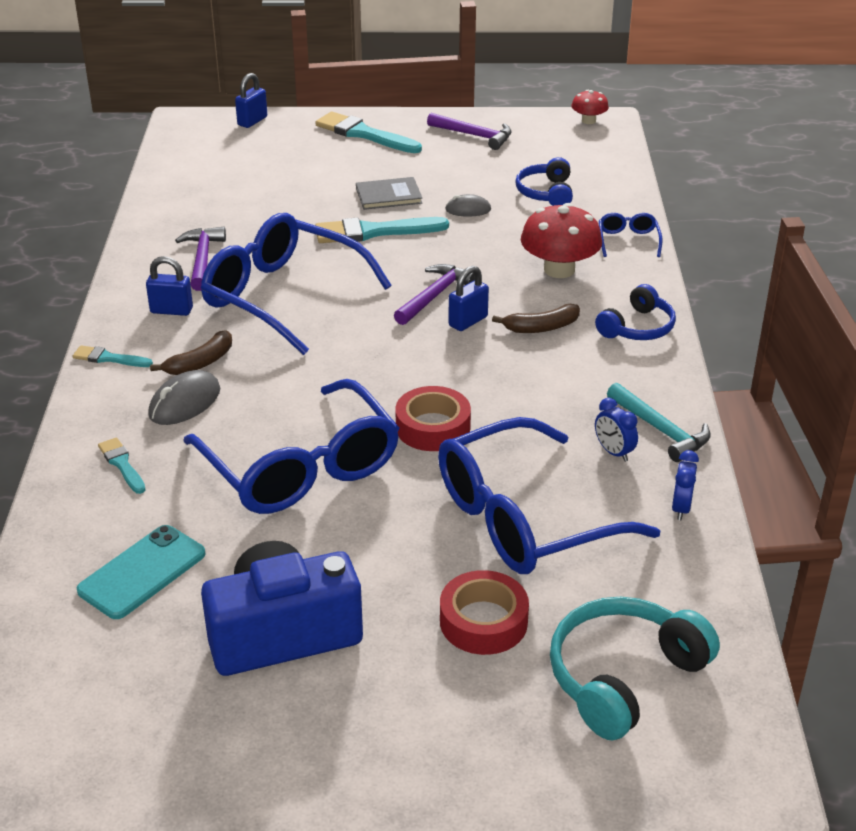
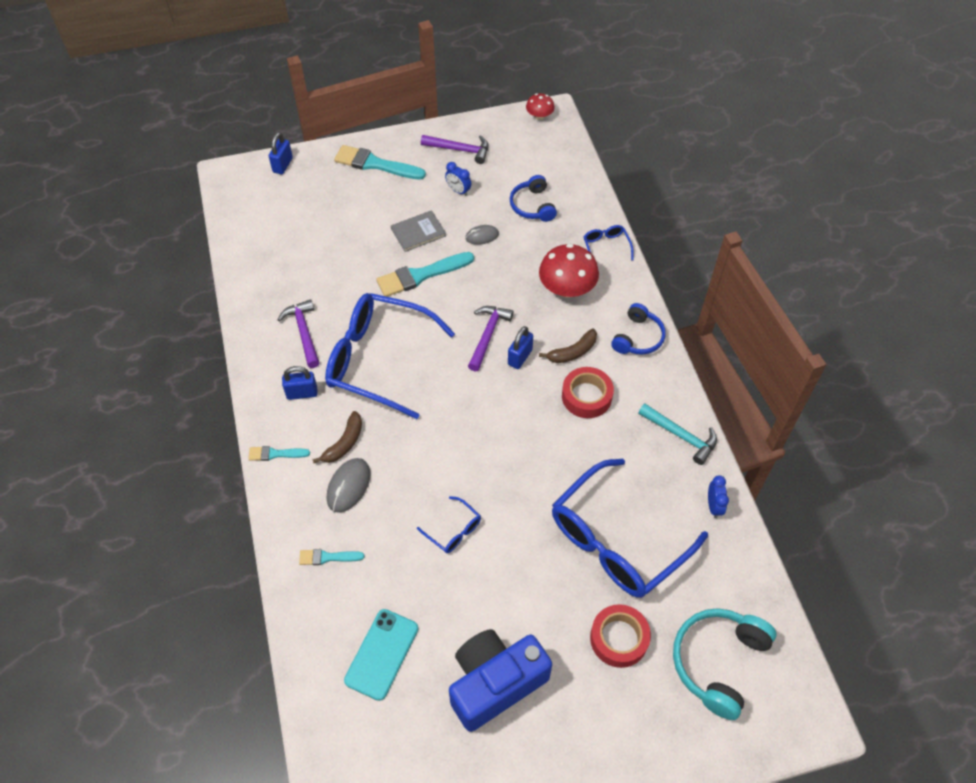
camera: 15 degrees left, 20 degrees up
(122, 464) = (327, 557): turquoise brush -> turquoise brush turned 45 degrees counterclockwise
(301, 468) = (454, 530): blue glasses -> blue glasses, size x0.41
(433, 427) = (529, 469): red tape -> red tape (586, 396)
(613, 452) = (656, 464): blue clock -> blue clock (458, 191)

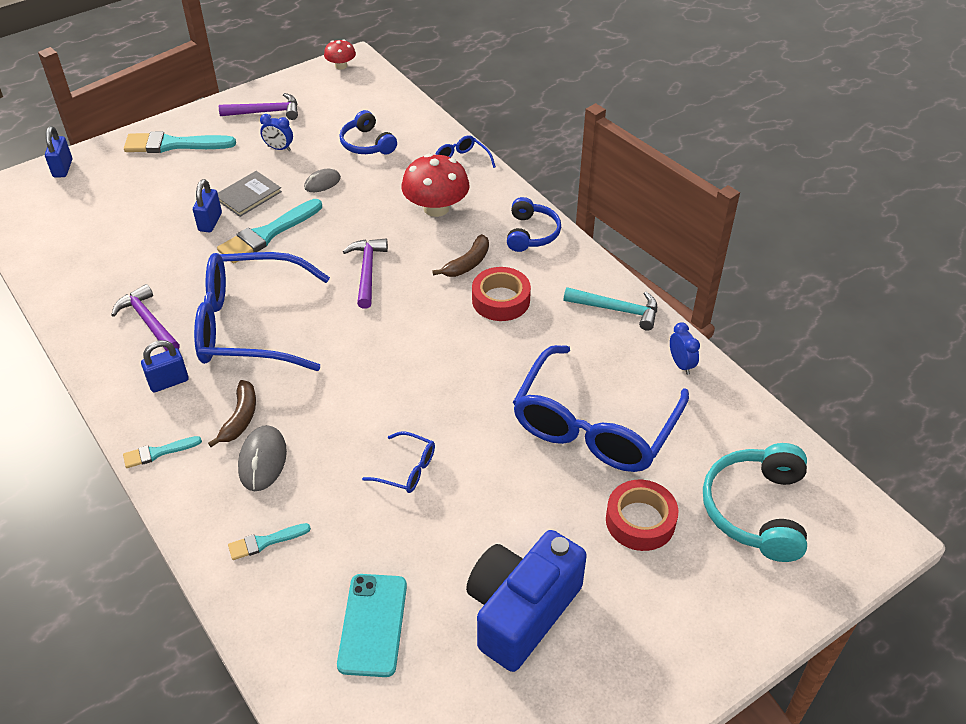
camera: 20 degrees left, 10 degrees down
(520, 357) = (411, 282): blue padlock -> blue padlock (210, 222)

